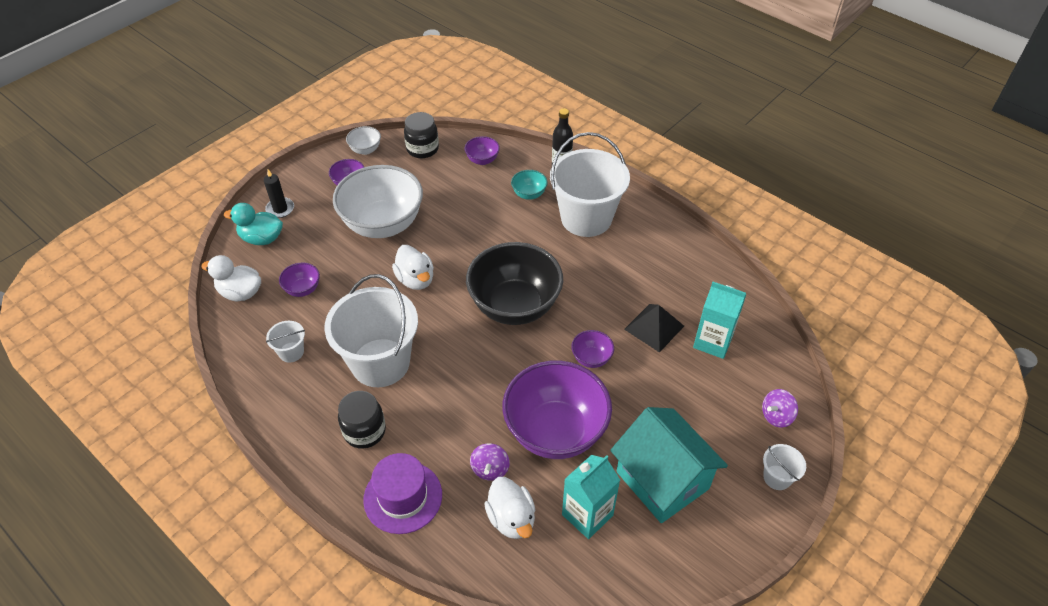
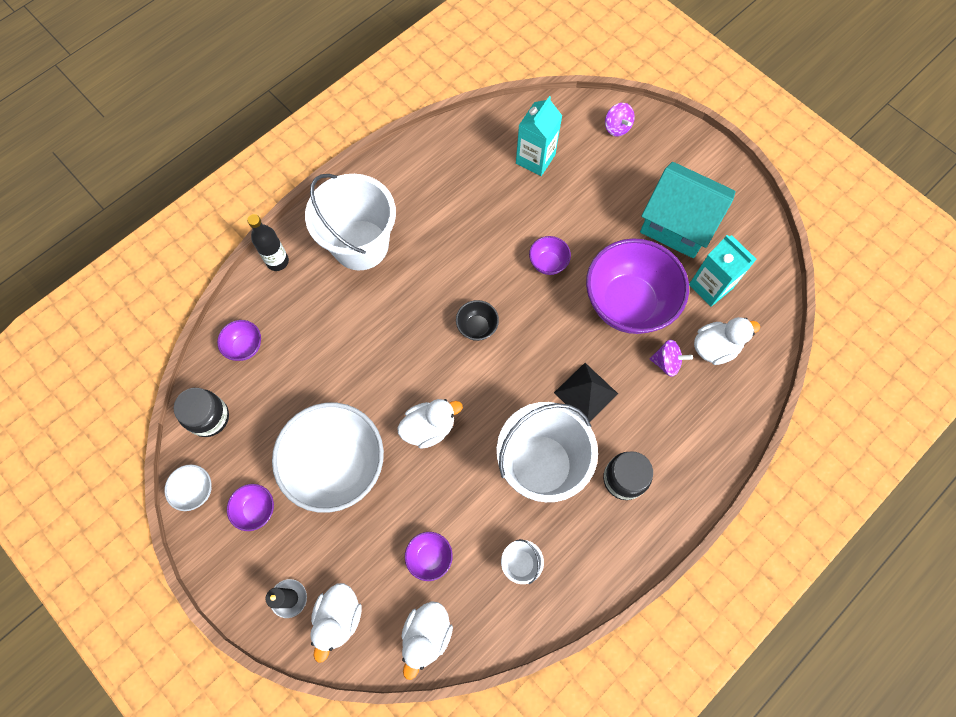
camera: 85 degrees left, 20 degrees up
(262, 238) = (339, 618): turquoise duck -> white duck
(403, 497) = (695, 441): purple hat -> none
(515, 306) = (477, 327): black bowl -> black bowl, size x0.43
(529, 194) = (313, 299): turquoise bowl -> none
(654, 327) = (515, 204): black pyramid -> black pyramid (586, 393)
(662, 480) = (677, 224): turquoise house -> turquoise house turned 60 degrees clockwise
(777, 477) = (675, 140): white bucket -> none

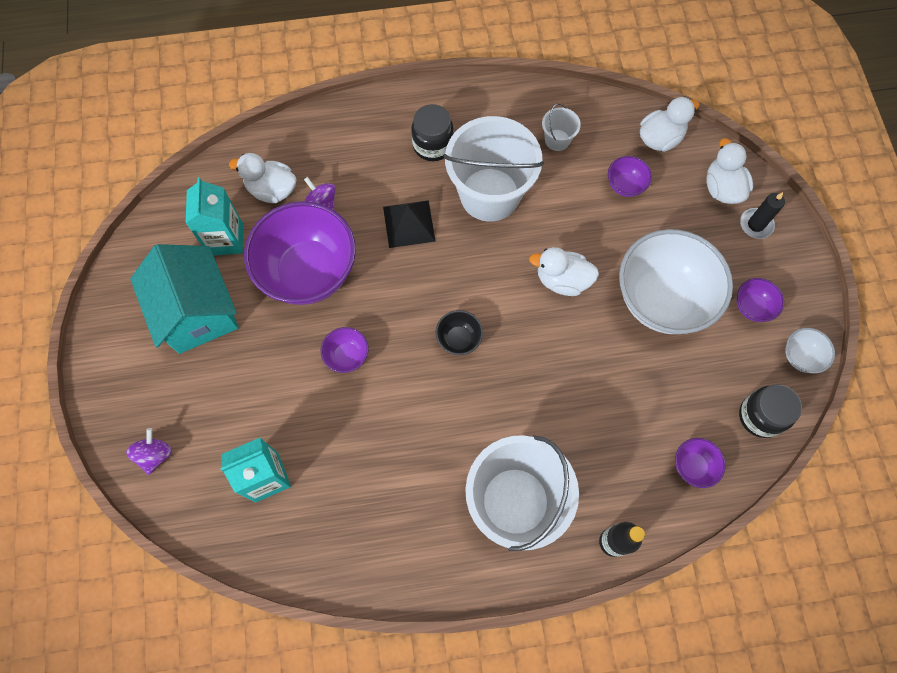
camera: 145 degrees left, 0 degrees up
(339, 618) = (722, 188): white duck -> white duck turned 60 degrees counterclockwise

